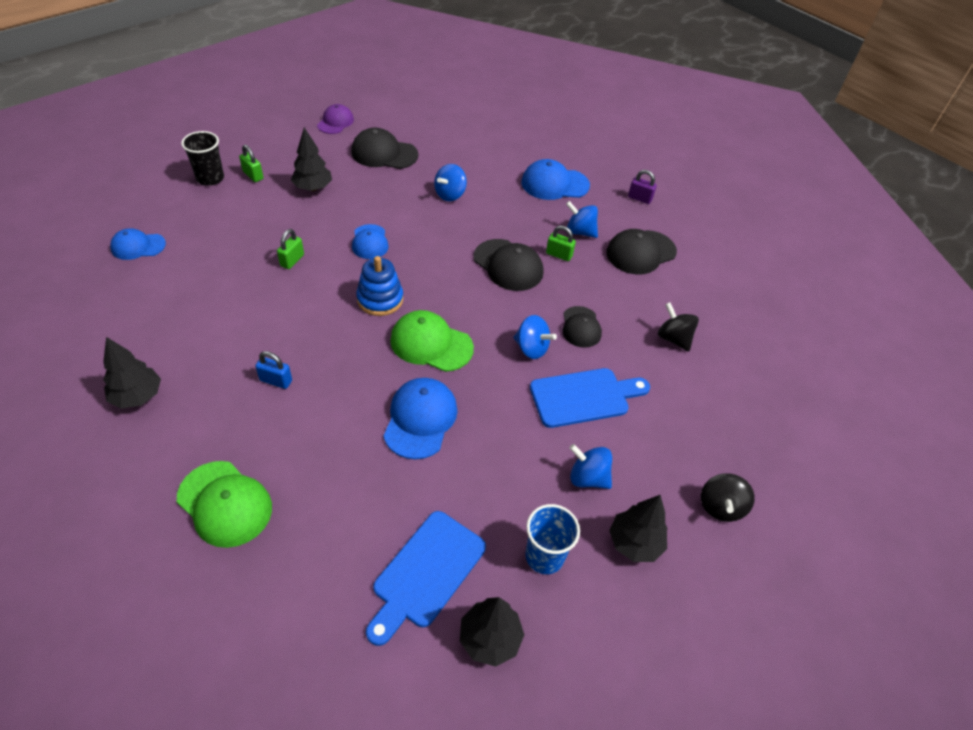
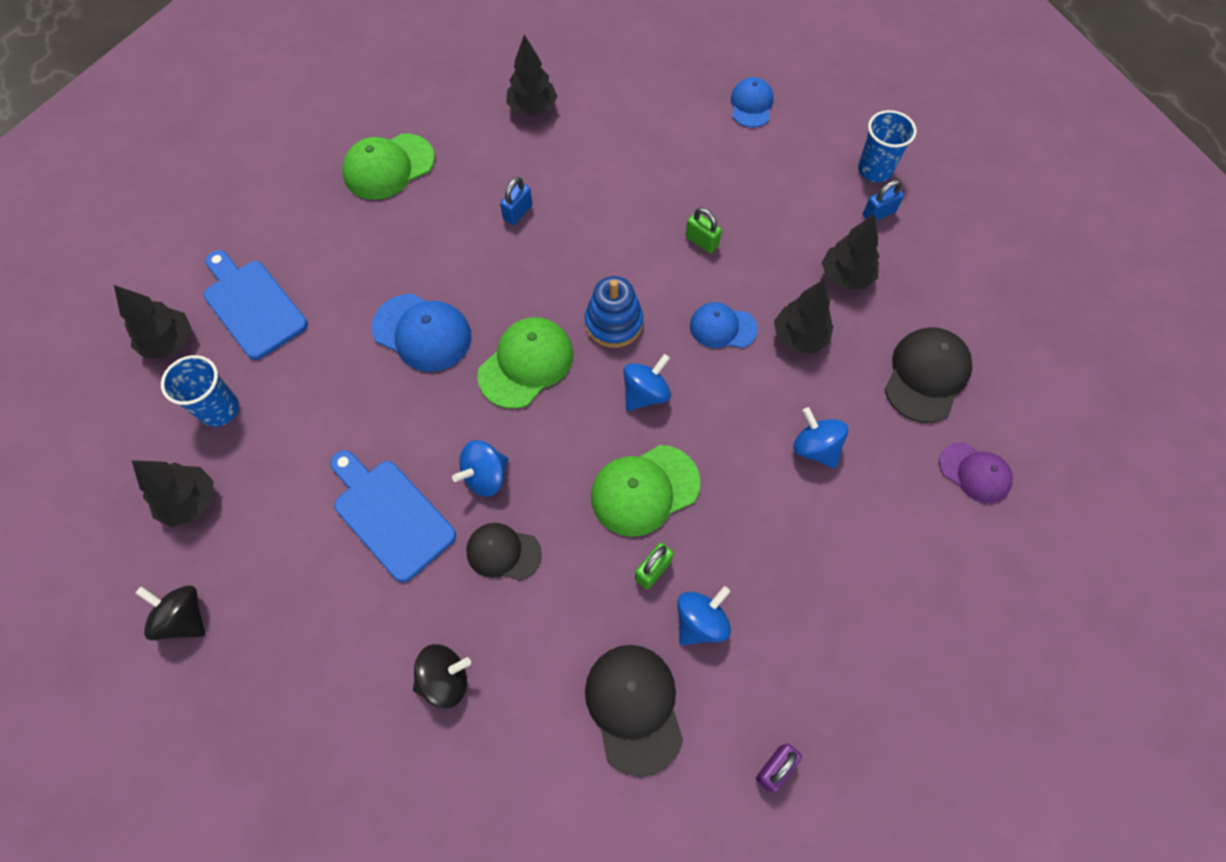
camera: 110 degrees right, 15 degrees up
(210, 178) = (875, 170): black cup -> blue cup
(253, 175) = (878, 213): green padlock -> blue padlock
(335, 122) = (1012, 322): purple cap -> purple cap (975, 472)
(369, 206) = (799, 337): none -> black tree
(508, 265) = (644, 490): black cap -> green cap
(554, 184) = (830, 621): blue cap -> none
(584, 397) = (390, 515): blue cutting board -> blue cutting board turned 135 degrees clockwise
(587, 477) = (283, 481): blue spinning top -> blue spinning top (645, 394)

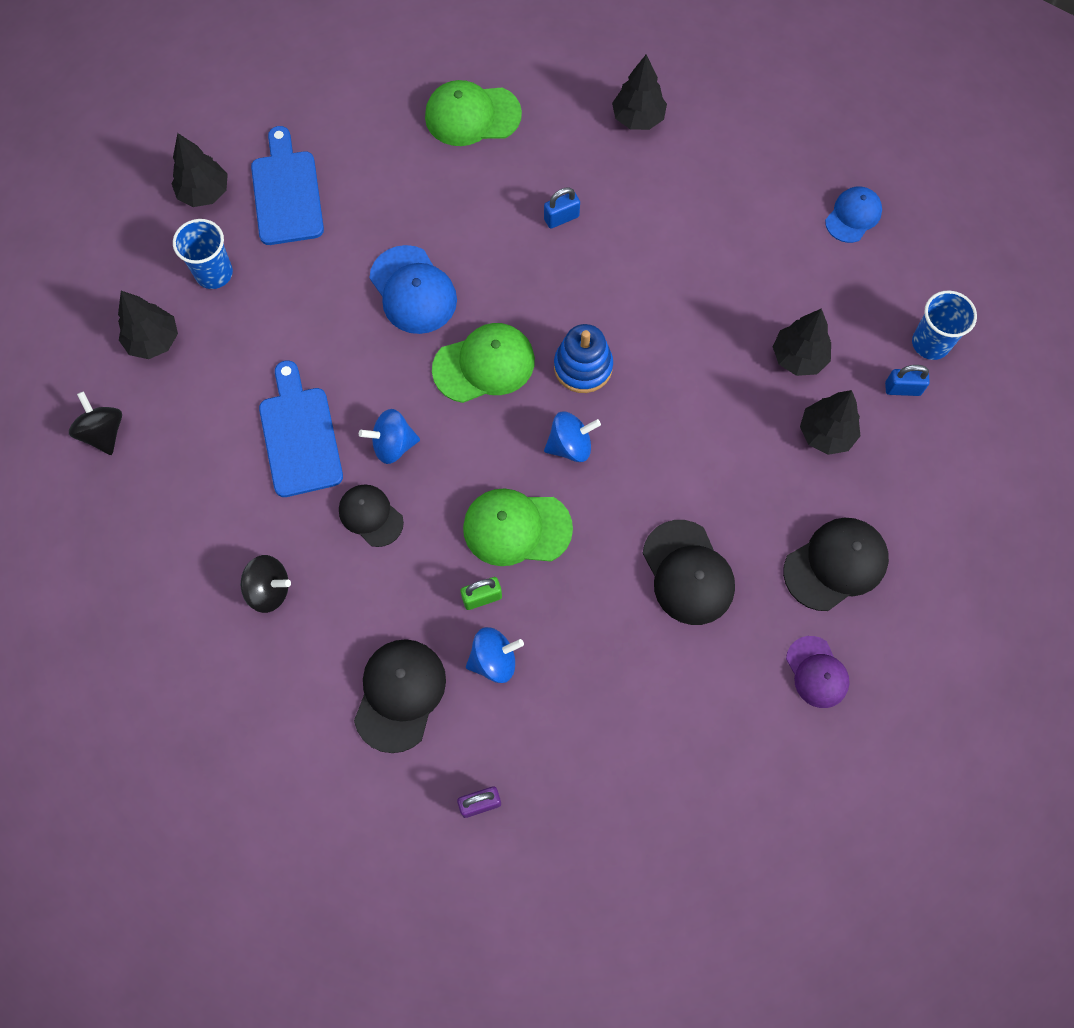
camera: 30 degrees right, 5 degrees up
(702, 241) = (712, 330): green padlock -> none
(722, 327) = (678, 421): blue cap -> none
(799, 337) = (742, 467): black tree -> black tree (798, 357)
(815, 448) = (688, 573): blue spinning top -> black cap

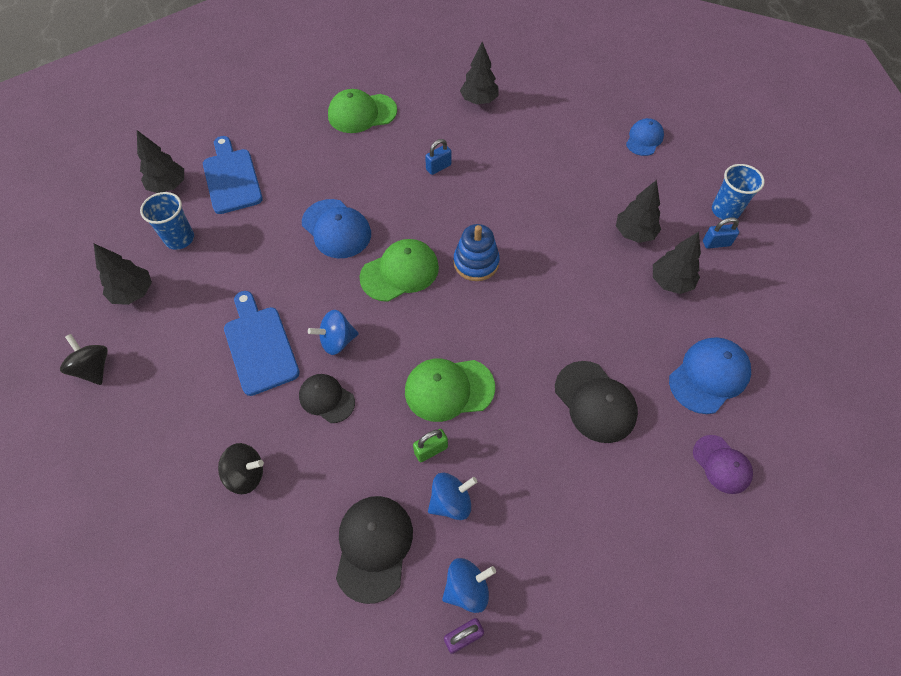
camera: 10 degrees left, 10 degrees down
(570, 445) = (479, 320): blue spinning top -> blue spinning top (467, 588)
(836, 564) = (709, 376): black cap -> blue cap

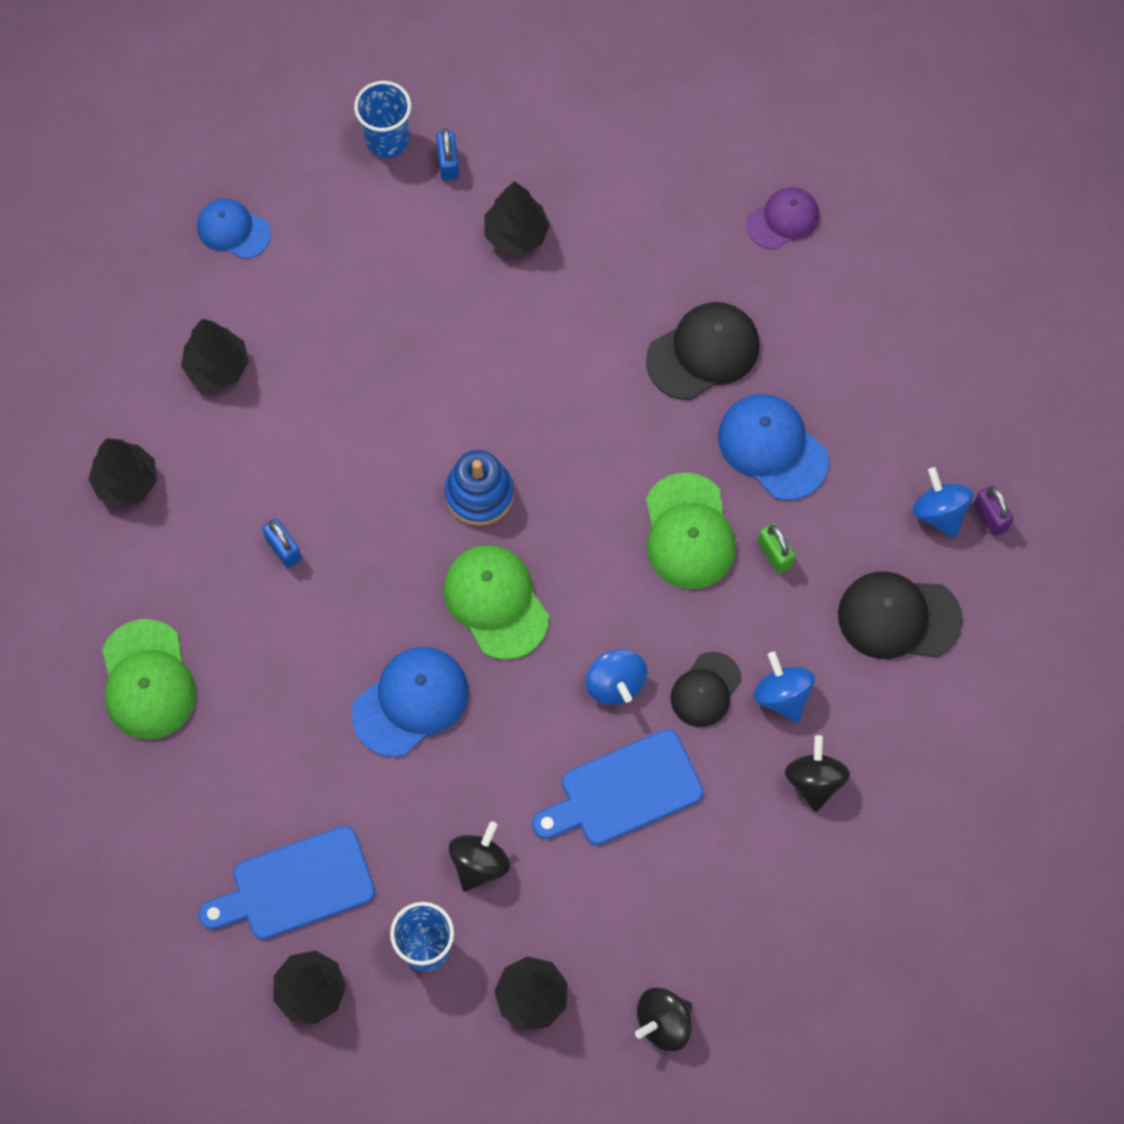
camera: 90 degrees left, 10 degrees up
(226, 265) = (479, 863): none -> black spinning top
(451, 501) = (840, 529): blue spinning top -> blue spinning top (782, 695)
(634, 233) = (428, 270): black tree -> black tree (217, 367)
(709, 376) = (664, 212): blue cap -> blue cap (772, 447)

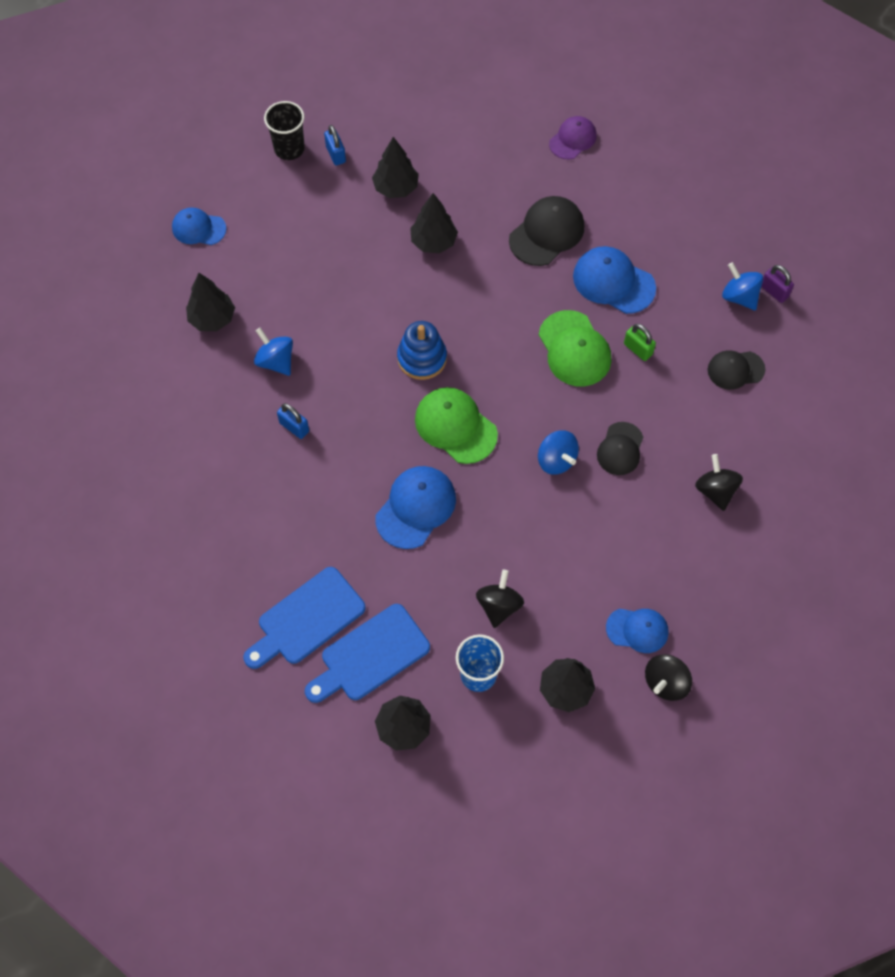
camera: 15 degrees left, 5 degrees down
(126, 482) = (168, 409): black tree -> black tree (433, 242)
(147, 680) = (221, 539): green cap -> none
(387, 140) = (289, 149): blue cup -> black cup
(624, 791) = (586, 530): blue cutting board -> blue cutting board (307, 619)
(649, 943) = (637, 630): none -> blue cap
(782, 695) = (674, 439): blue spinning top -> blue spinning top (276, 361)
(898, 617) = (735, 370): black cap -> black cap, size x0.65

